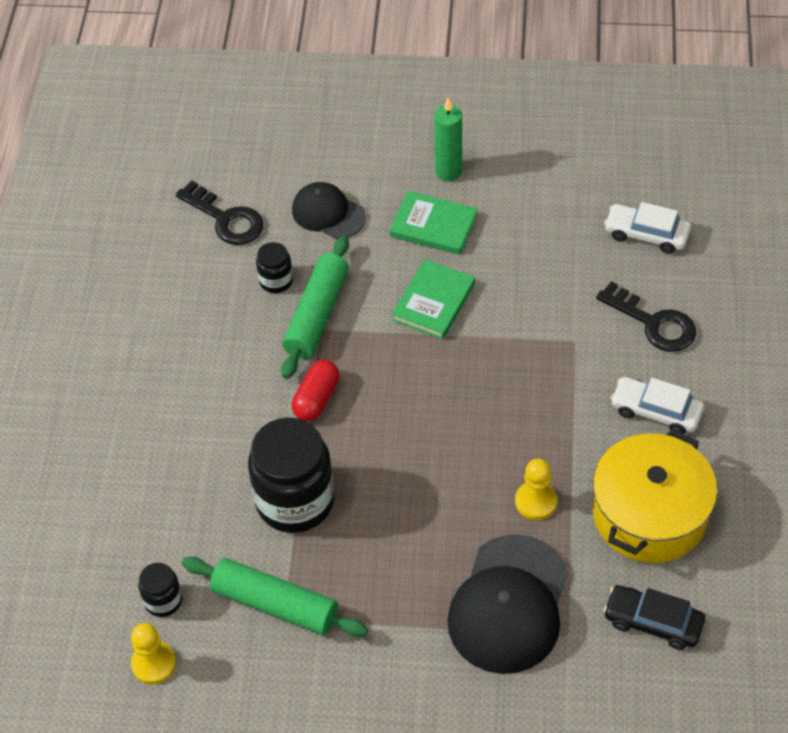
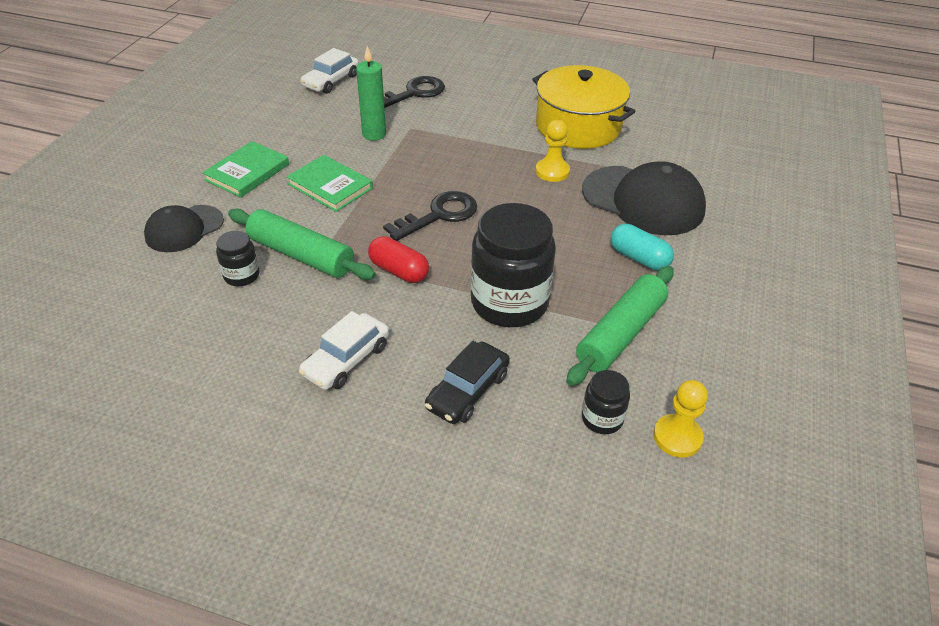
camera: 80 degrees left, 10 degrees down
(226, 219) = (133, 299): black key -> black key (439, 215)
(399, 610) = (639, 258): none -> turquoise capsule
(448, 172) = (194, 154): green candle -> green candle (374, 134)
(653, 622) = (667, 142): black car -> black car (467, 391)
(656, 411) = (491, 107): white car -> white car (346, 360)

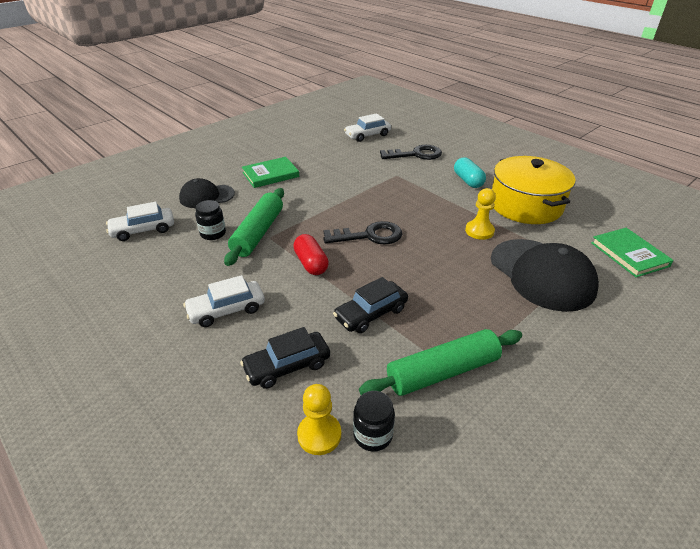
camera: 30 degrees right, 5 degrees down
(136, 303) = (143, 230): none -> white car
(301, 255) = (258, 233): green rolling pin -> green rolling pin turned 45 degrees clockwise
(330, 186) = (313, 196): green book -> green book (629, 254)
(374, 134) = (368, 173): green candle -> none
(509, 303) = (371, 313): black jar -> black car
(639, 258) = (504, 317): turquoise capsule -> turquoise capsule (468, 181)
(677, 437) = (427, 483): yellow pawn -> yellow pawn (319, 435)

